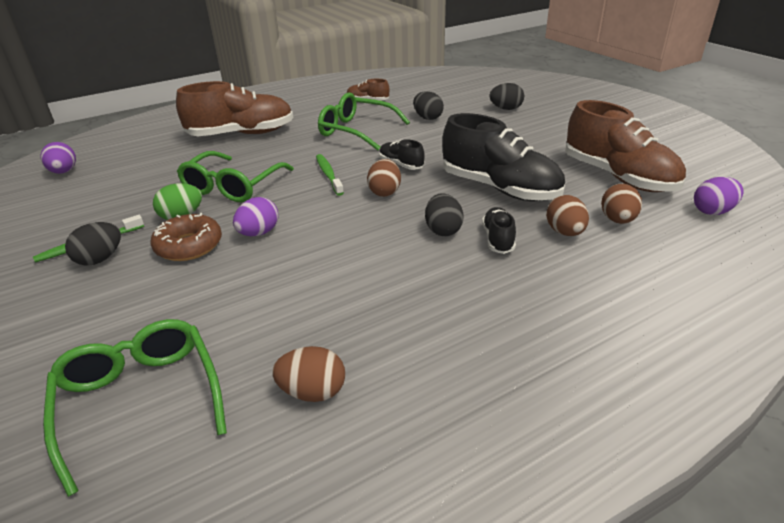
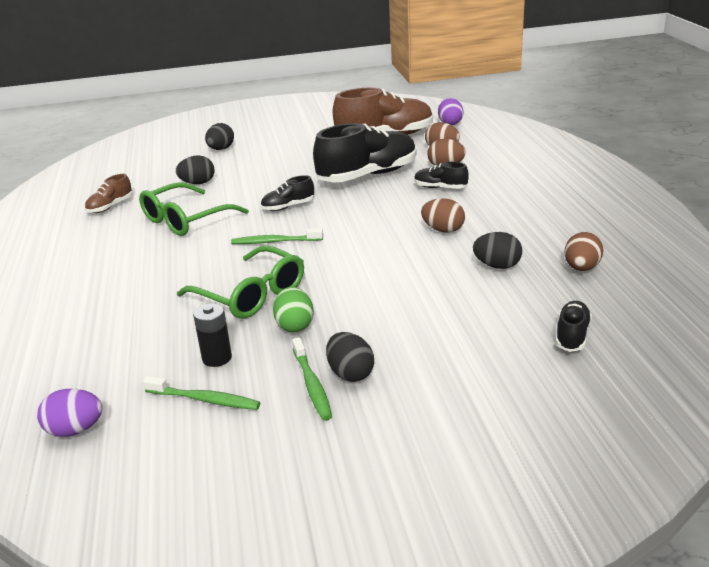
camera: 70 degrees left, 5 degrees down
(83, 205) = (205, 399): none -> green toothbrush
(137, 196) = (217, 358): none -> black battery
(140, 399) = (572, 336): green glasses -> black shoe
(189, 246) = (360, 319): brown donut -> none
(241, 134) = (110, 287): brown shoe -> none
(259, 233) = (362, 282): purple egg -> none
(384, 192) = (334, 219): brown egg -> brown egg (443, 230)
(443, 230) = (414, 204): black egg -> black egg (497, 266)

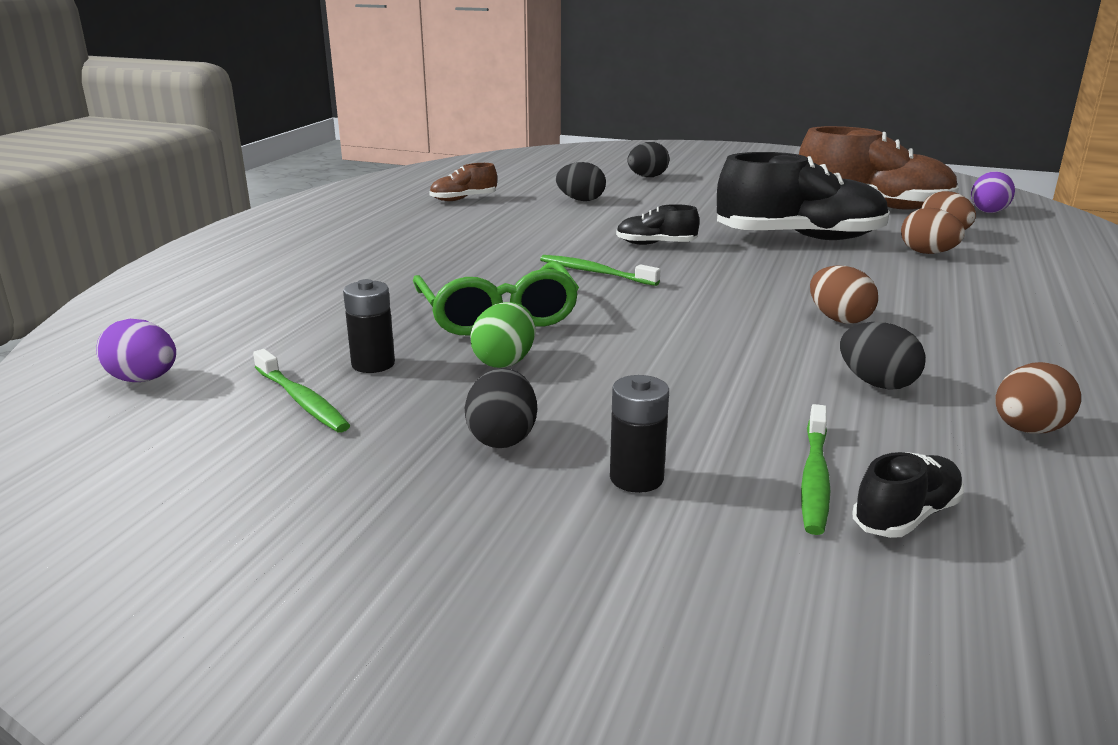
camera: 30 degrees right, 5 degrees down
(185, 220) = (522, 228): green glasses -> none
(312, 385) = (439, 432): green toothbrush -> green toothbrush (814, 478)
(440, 188) = (891, 273): black shoe -> none
(442, 367) = (636, 478): none -> black battery

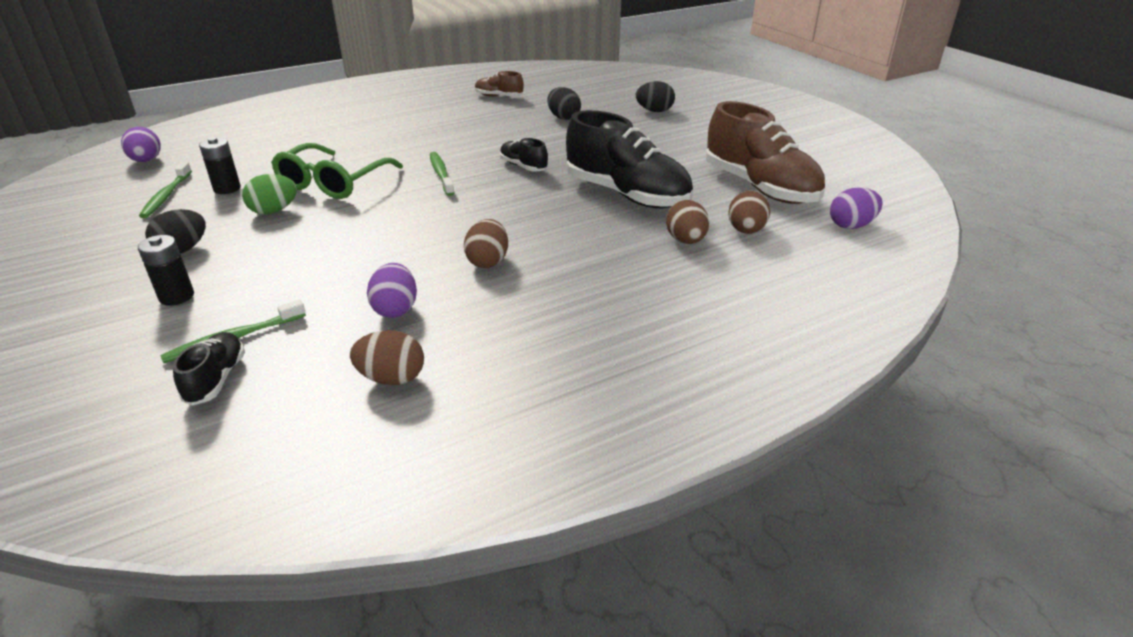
camera: 40 degrees right, 10 degrees up
(876, 383) = (395, 309): black egg -> purple egg
(906, 516) = (216, 379): black shoe -> black shoe turned 90 degrees counterclockwise

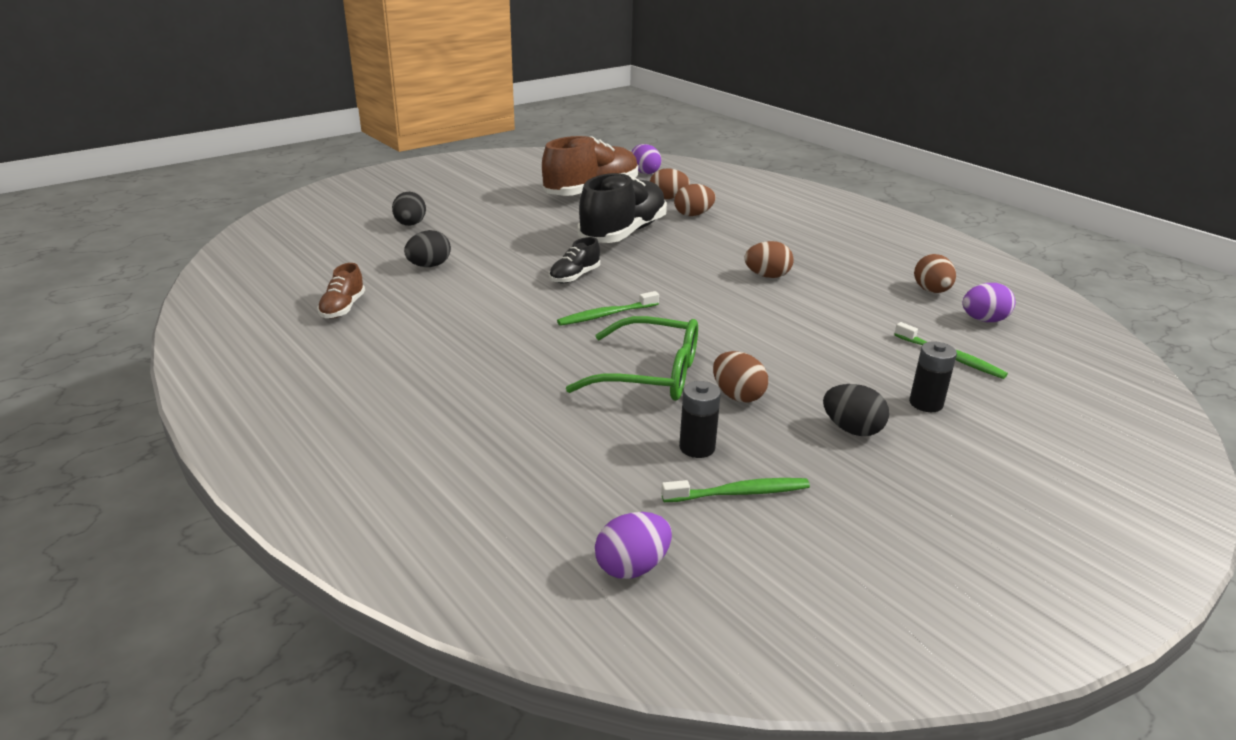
camera: 100 degrees left, 5 degrees down
(216, 379) = (996, 351): black shoe -> none
(274, 211) = (737, 396): green egg -> brown egg
(395, 309) = (858, 301): purple egg -> purple egg (983, 320)

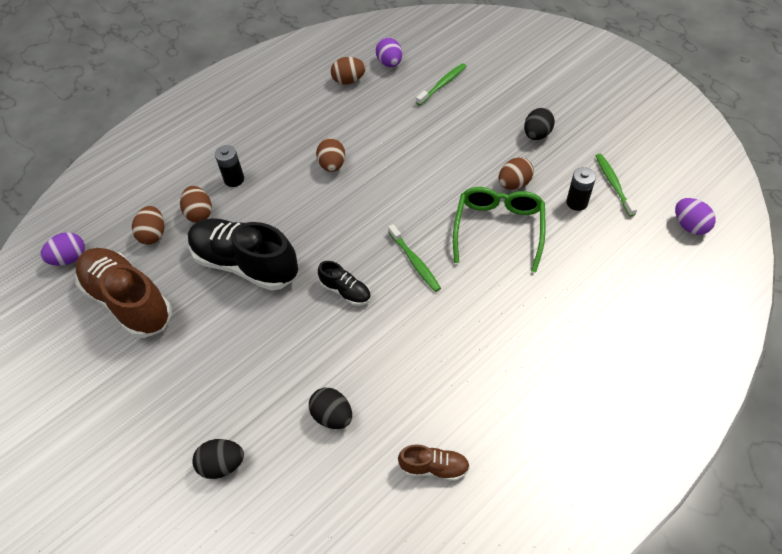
camera: 90 degrees left, 25 degrees up
(926, 403) = (500, 102): black battery -> black battery (234, 179)

